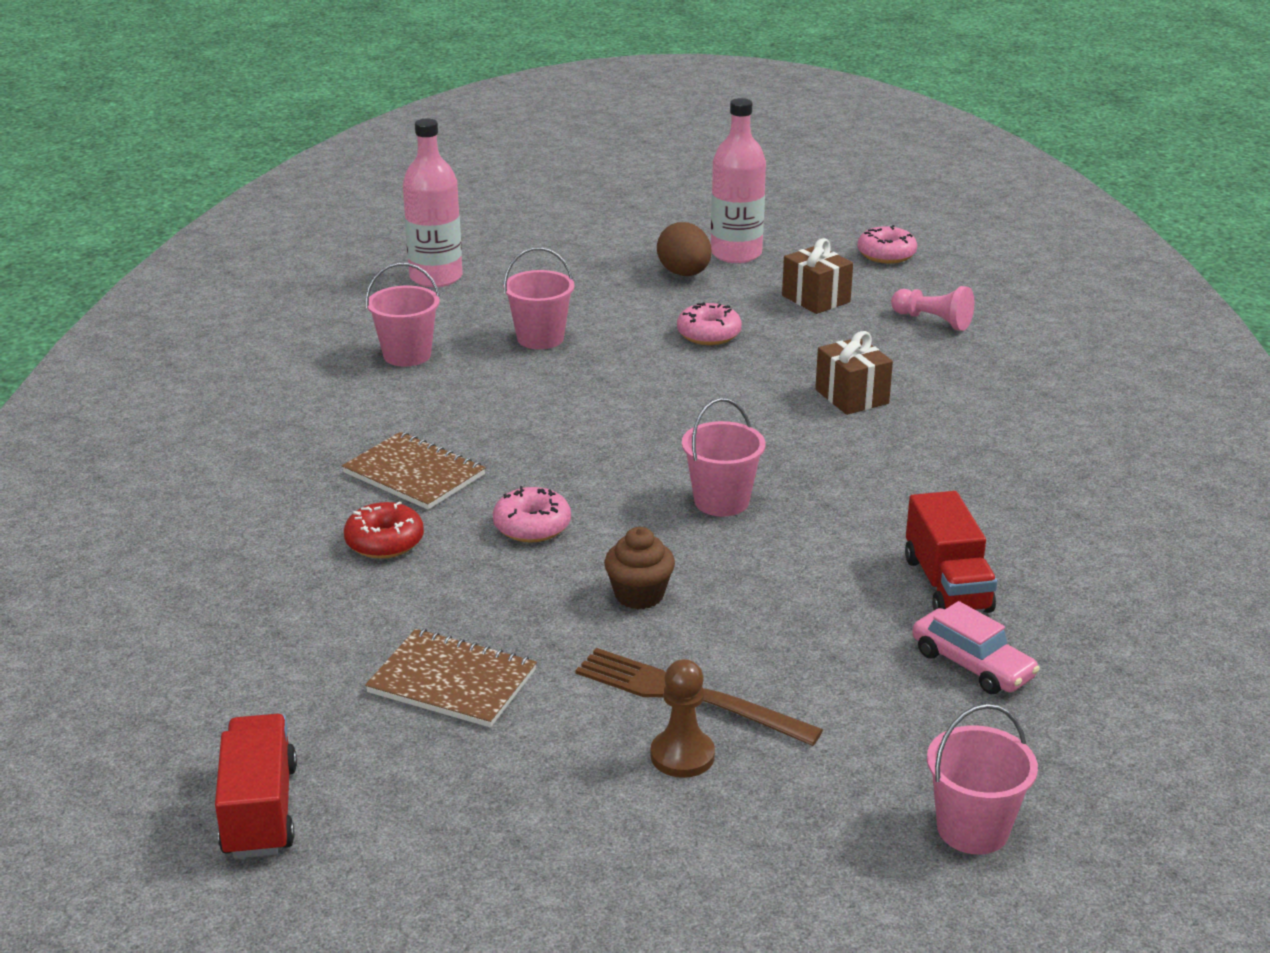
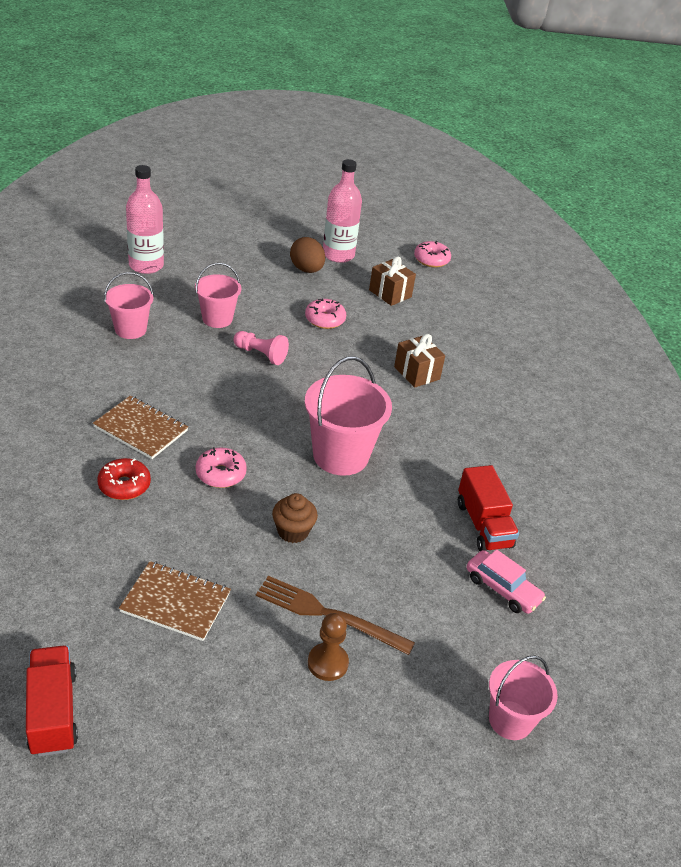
camera: 10 degrees left, 10 degrees up
(721, 501) = (340, 455): pink bucket -> pink bucket, size x1.61
(933, 321) = (463, 314): pink pawn -> pink pawn (261, 354)

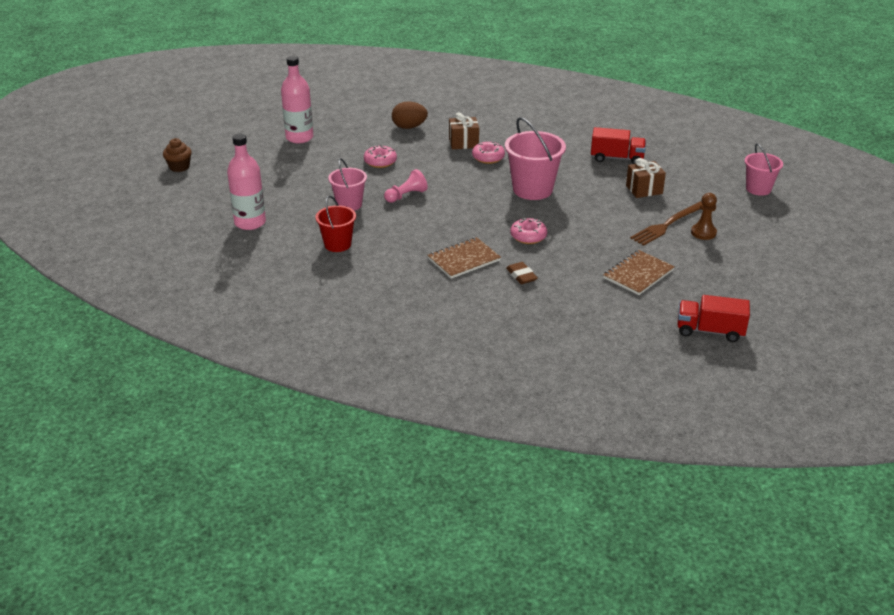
camera: 60 degrees left, 5 degrees down
(124, 485) = (521, 276): red donut -> brown eraser
(130, 329) = (337, 244): pink bucket -> red bucket
(293, 531) = (594, 221): brown cupcake -> brown cupcake (179, 167)
(306, 270) = (310, 155): brown egg -> brown egg (409, 127)
(390, 293) = (365, 130): brown gift -> brown gift (644, 189)
(431, 260) = (334, 104): pink donut -> pink donut (488, 158)
(502, 589) = (669, 166): pink car -> none

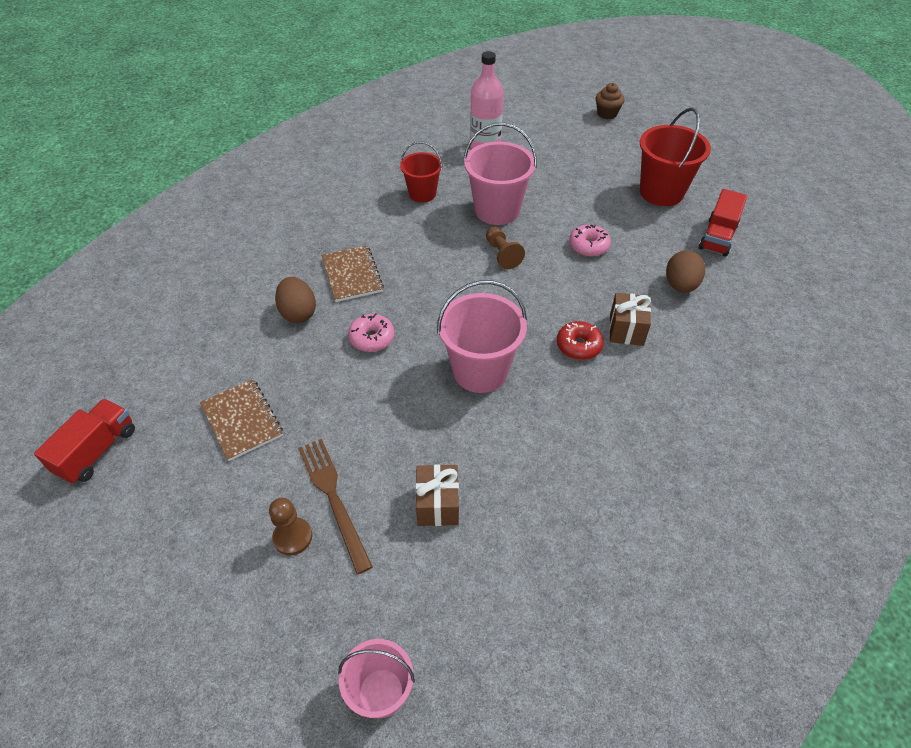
camera: 105 degrees right, 15 degrees up
(299, 137) = (661, 192): pink bottle -> red bucket
(349, 204) = (497, 210): pink bucket -> pink bucket, size x1.61
(406, 195) = (502, 254): pink pawn -> brown pawn
(488, 158) = (578, 346): pink donut -> red donut
(521, 276) = (298, 313): brown eraser -> brown egg
(617, 158) = (544, 502): red truck -> red truck (718, 237)

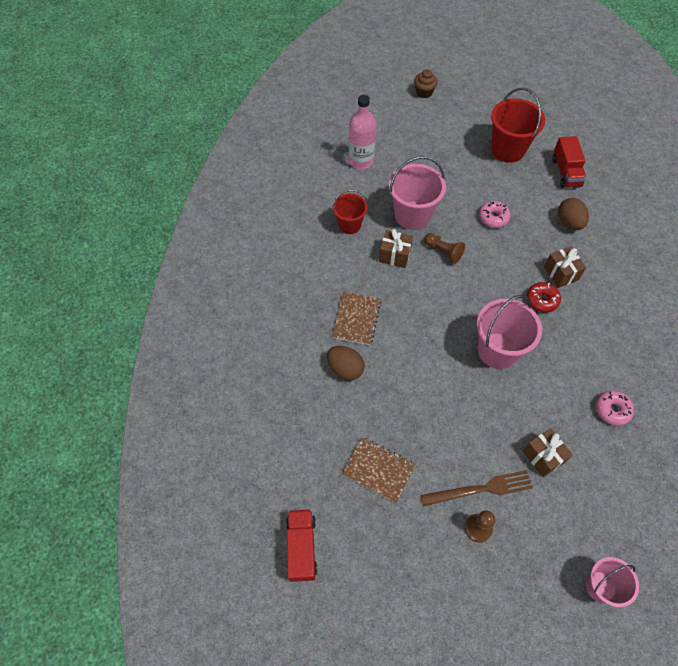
camera: 30 degrees left, 10 degrees up
(333, 498) = (480, 489): brown fork -> brown fork turned 135 degrees clockwise
(352, 275) = (356, 319): brown notebook -> brown notebook turned 60 degrees clockwise
(372, 338) = (411, 362): pink donut -> pink donut (612, 410)
(445, 237) = (394, 255): none -> brown gift

